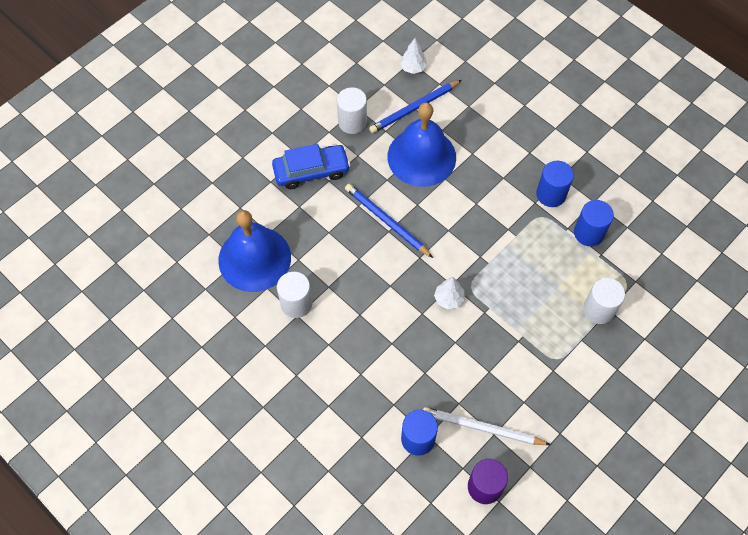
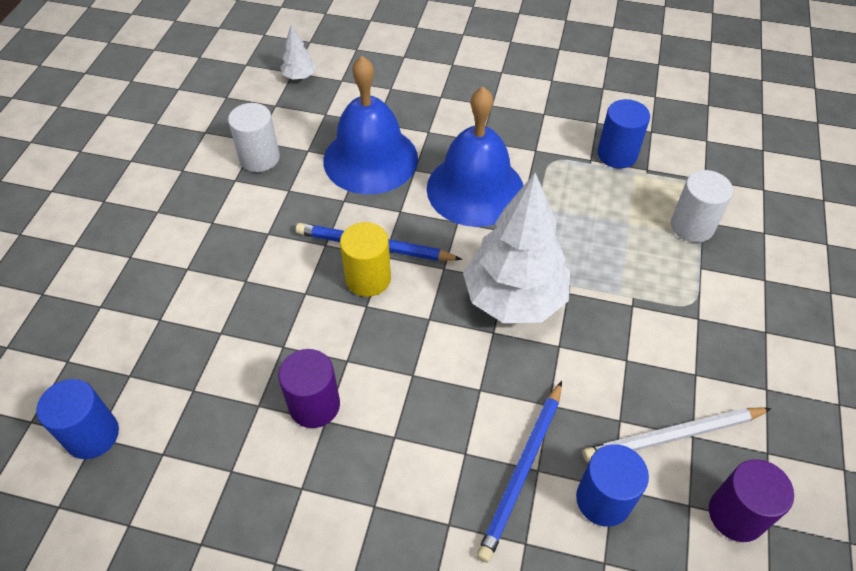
camera: 30 degrees left, 10 degrees down
(254, 258) = (217, 375): blue bell -> blue bell (475, 189)
(296, 303) = (314, 405): white cylinder -> purple cylinder
(311, 171) = (237, 233): blue car -> none
(370, 241) = (368, 278): none -> yellow cylinder
(414, 108) = (328, 114): blue pencil -> blue pencil (522, 471)
(449, 299) = (514, 298): white tree -> white tree, size x2.33
(551, 194) = (546, 135): blue cylinder -> blue cylinder (92, 435)

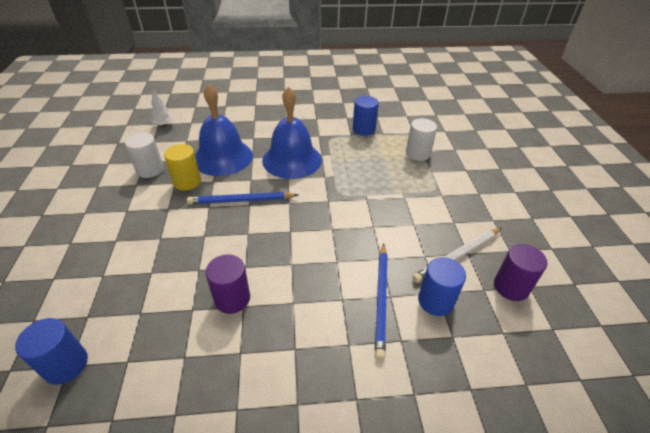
camera: 20 degrees left, 10 degrees down
(368, 278) = (243, 218): yellow cylinder -> yellow cylinder (187, 182)
(514, 298) = (337, 208): white tree -> none

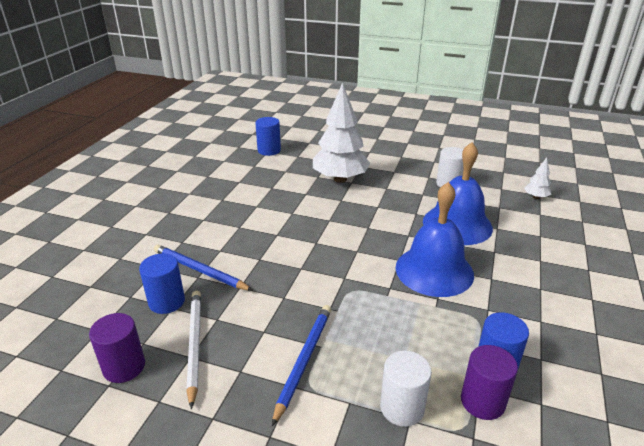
camera: 115 degrees right, 10 degrees down
(155, 249) = (340, 179): none -> white tree
(187, 182) = (420, 200): yellow cylinder -> none
(232, 298) = (266, 203): purple cylinder -> purple cylinder (482, 401)
(241, 200) = (376, 224): blue pencil -> blue pencil (304, 360)

